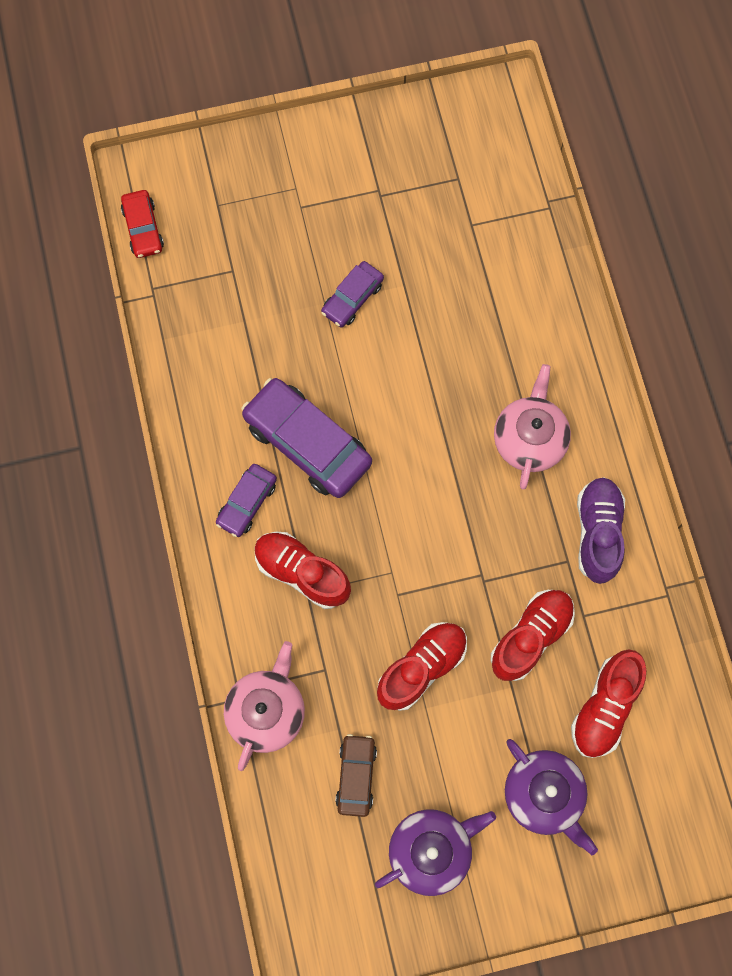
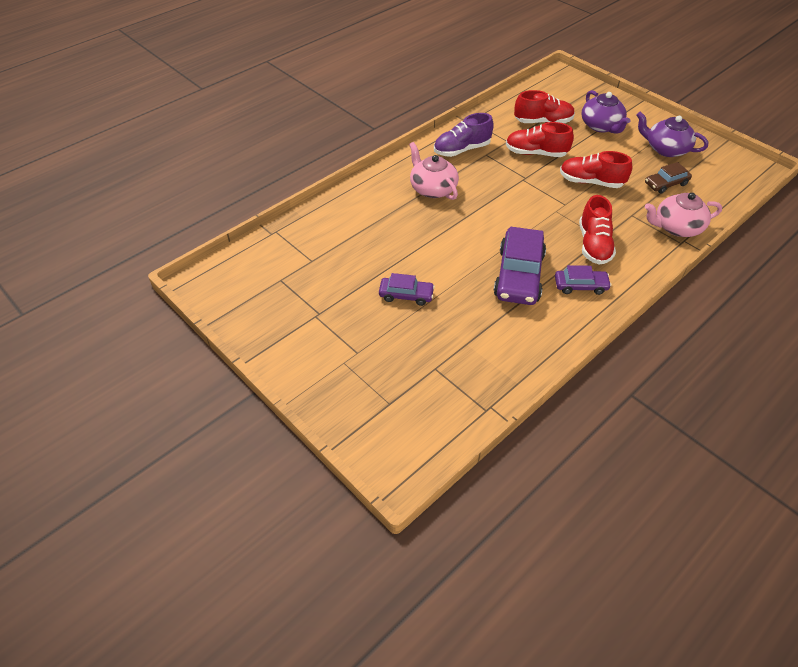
camera: 120 degrees left, 25 degrees down
(143, 228) = (443, 443): red car -> none
(529, 439) = (432, 189): pink teapot -> pink teapot turned 75 degrees clockwise
(544, 794) = (601, 126): purple teapot -> purple teapot turned 135 degrees clockwise

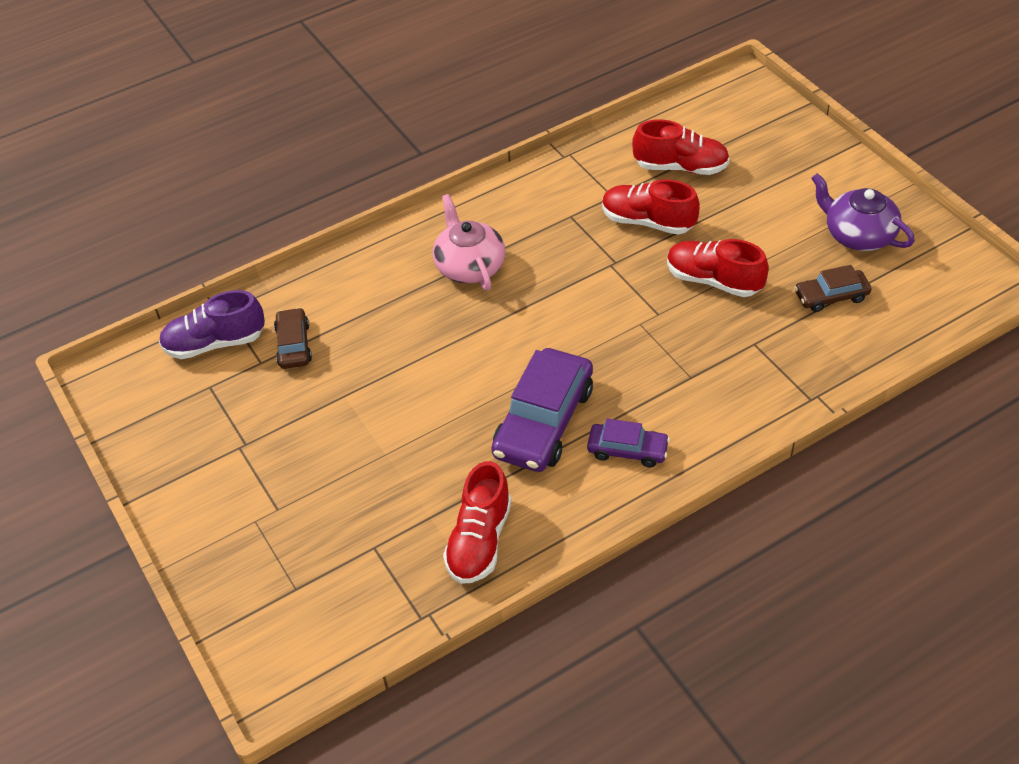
camera: 15 degrees right, 0 degrees up
(331, 247) = (294, 345): none -> brown car
(406, 295) = (372, 432): purple car -> none
(461, 150) = (536, 204): purple shoe -> purple shoe (215, 343)
(593, 245) = (674, 386): red shoe -> red shoe (479, 540)
(601, 126) = (771, 183): purple teapot -> none
(676, 227) = (815, 372): pink teapot -> none

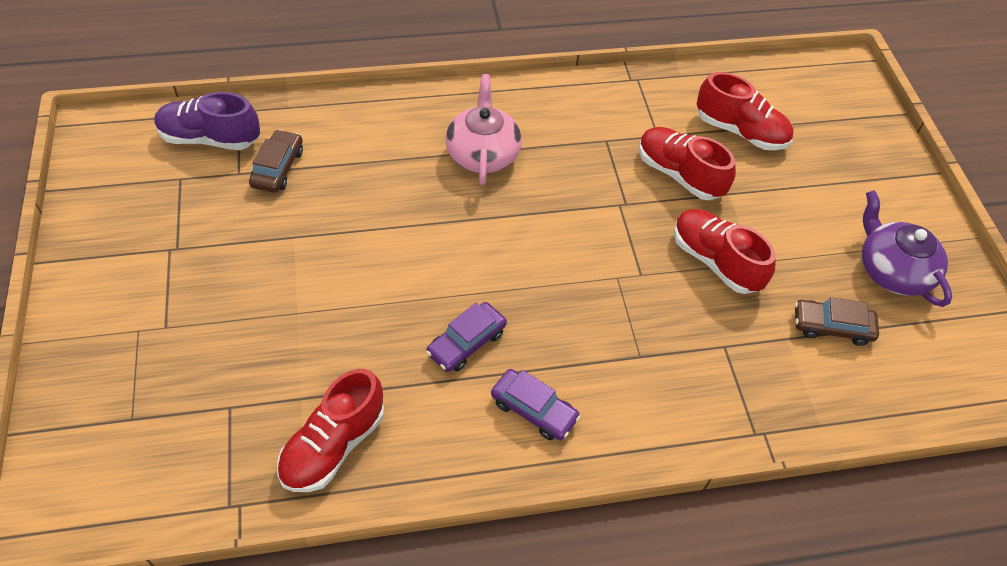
camera: 15 degrees right, 5 degrees up
(543, 421) = (466, 343): purple car -> purple car, size x0.54

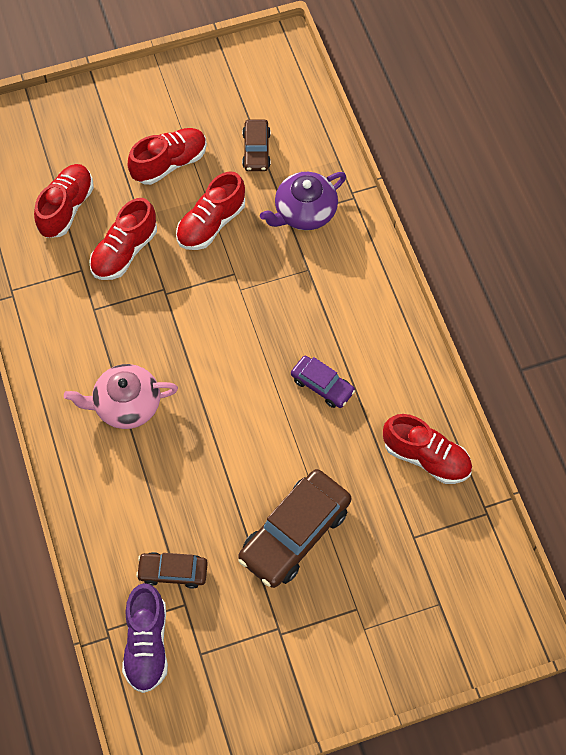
camera: 95 degrees left, 10 degrees up
(281, 281) = (295, 533): none -> brown car
(533, 410) = (368, 333): purple car -> none
(806, 231) = (169, 163): none -> red shoe
(892, 270) = (197, 110): purple teapot -> purple teapot (304, 212)

